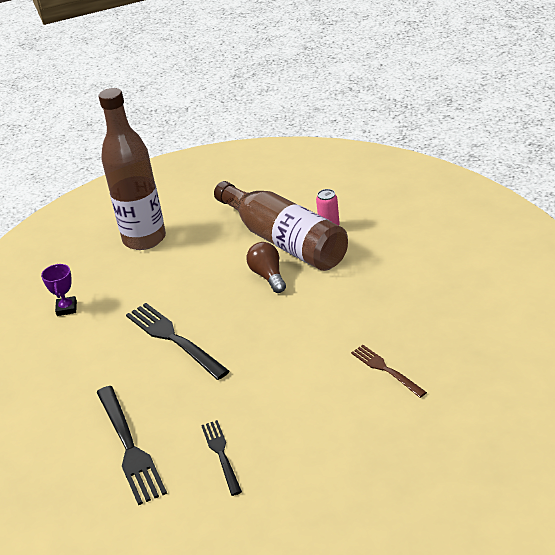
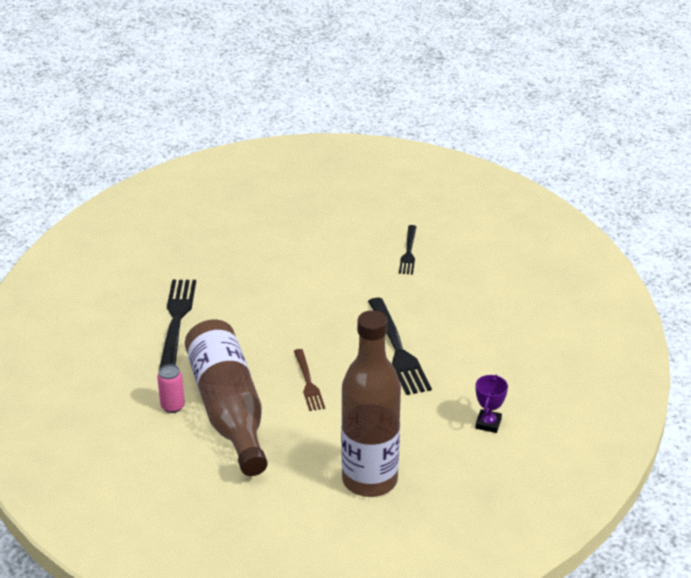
camera: 160 degrees left, 0 degrees up
(130, 448) = (473, 279): black fork -> black fork (176, 320)
(268, 276) = (274, 376): brown light bulb -> none
(385, 369) = (250, 262): brown fork -> brown fork (308, 383)

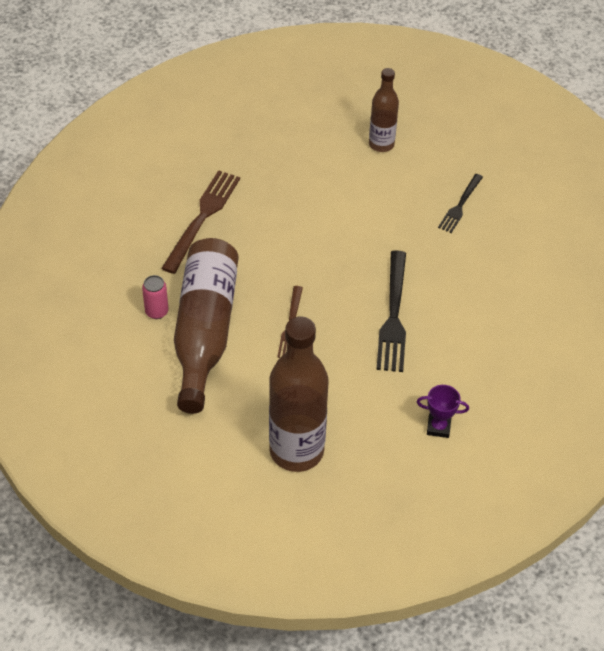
camera: 20 degrees right, 15 degrees up
(176, 320) = (203, 217): black fork -> brown fork
(312, 224) = (381, 144): none -> brown bottle
(488, 423) = (438, 427): purple trophy -> purple trophy turned 60 degrees clockwise

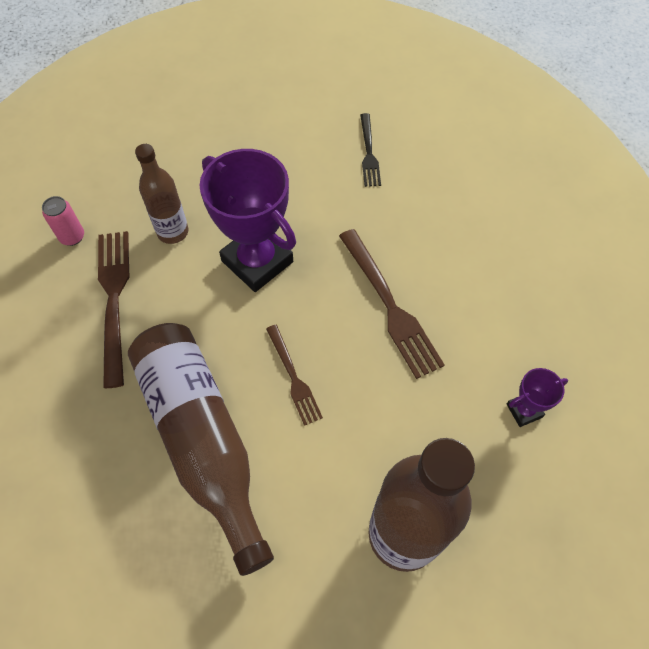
camera: 30 degrees left, 10 degrees up
(156, 311) = (131, 446): pink can -> pink can (72, 237)
(318, 241) = (257, 261): none -> purple trophy
(381, 144) = (250, 126): brown bottle -> brown bottle (173, 232)
(393, 317) = (391, 307): black fork -> brown fork

